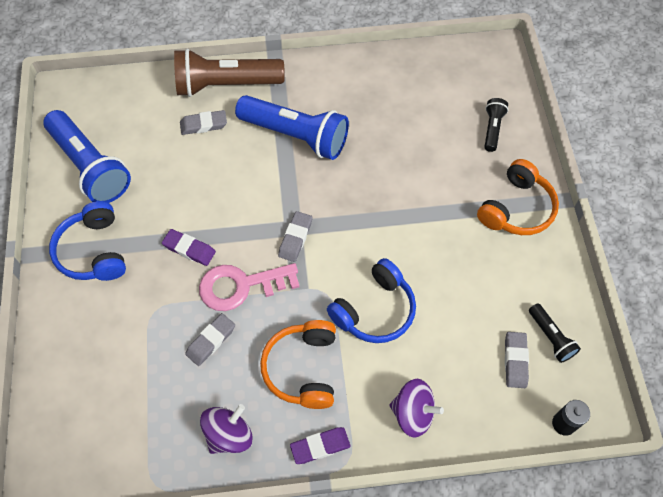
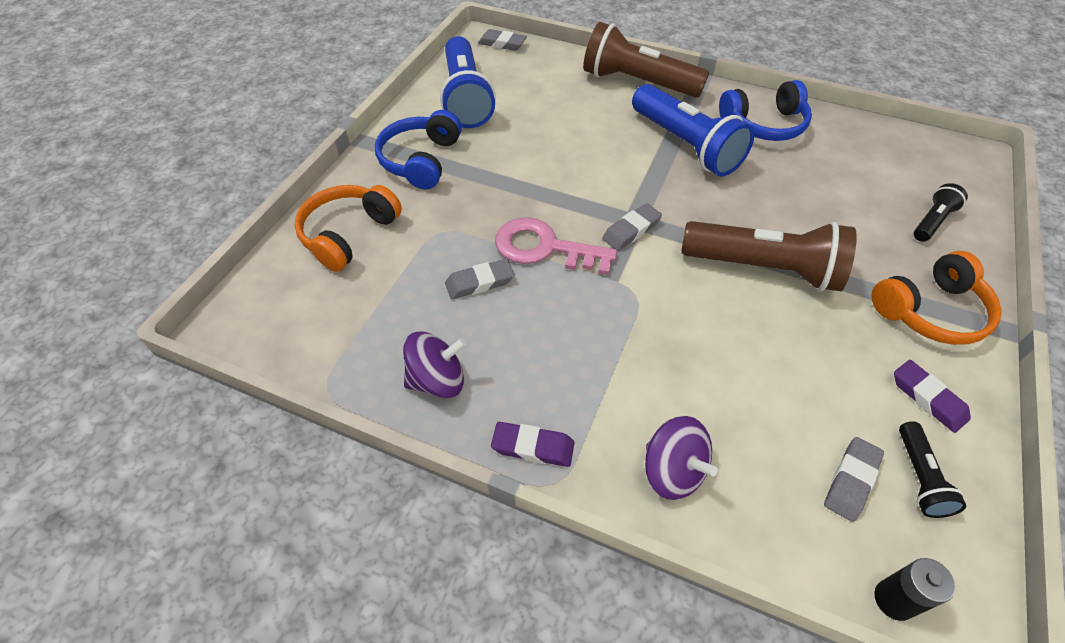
camera: 30 degrees right, 10 degrees down
(189, 249) = (513, 195): purple eraser -> purple eraser (928, 398)
(203, 125) = (595, 104): grey eraser -> grey eraser (502, 44)
(303, 368) = (563, 355): orange headphones -> orange headphones (348, 234)
(374, 310) = (685, 336): blue headphones -> blue headphones (764, 124)
(401, 226) = (764, 268): none -> brown flashlight

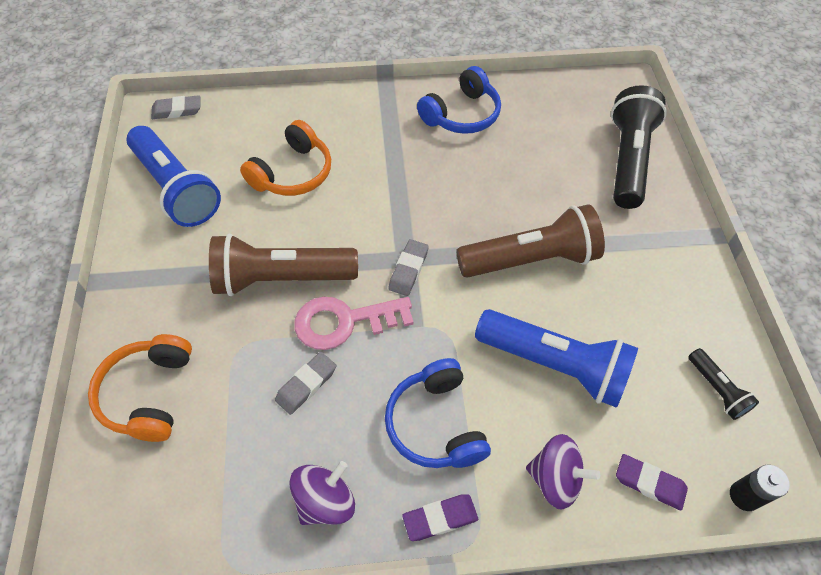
camera: 30 degrees left, 5 degrees up
(421, 160) = (173, 279): blue headphones -> blue headphones (436, 424)
(637, 83) = (331, 109): brown flashlight -> brown flashlight (281, 278)
(686, 145) = (409, 162): blue flashlight -> blue flashlight (555, 365)
(851, 481) = (676, 417): grey eraser -> none
(928, 398) = (693, 320): purple eraser -> purple eraser (649, 483)
(930, 311) = (662, 243): orange headphones -> orange headphones (292, 173)
(932, 221) = (627, 159): black flashlight -> black flashlight, size x2.08

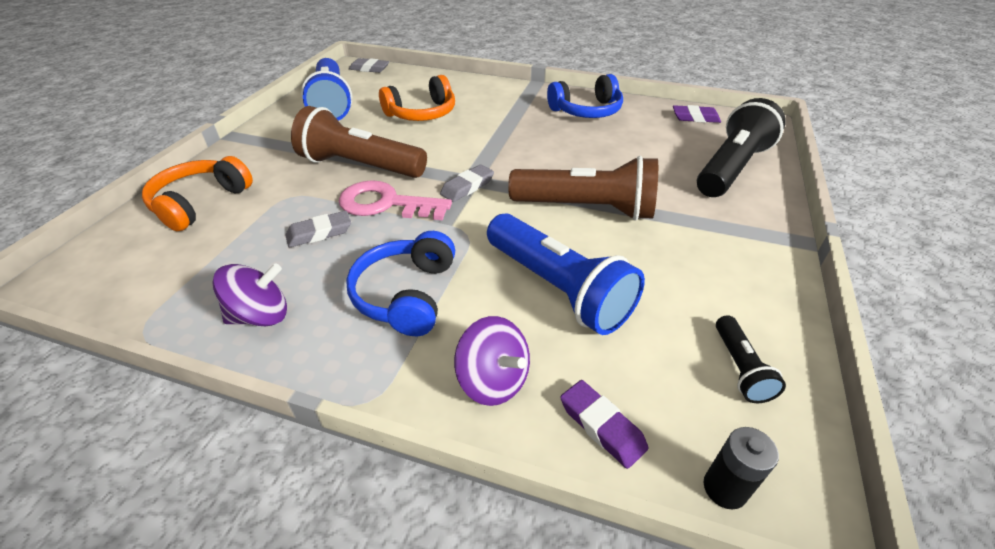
camera: 25 degrees right, 15 degrees down
(440, 518) = (349, 368): purple eraser -> purple eraser (695, 118)

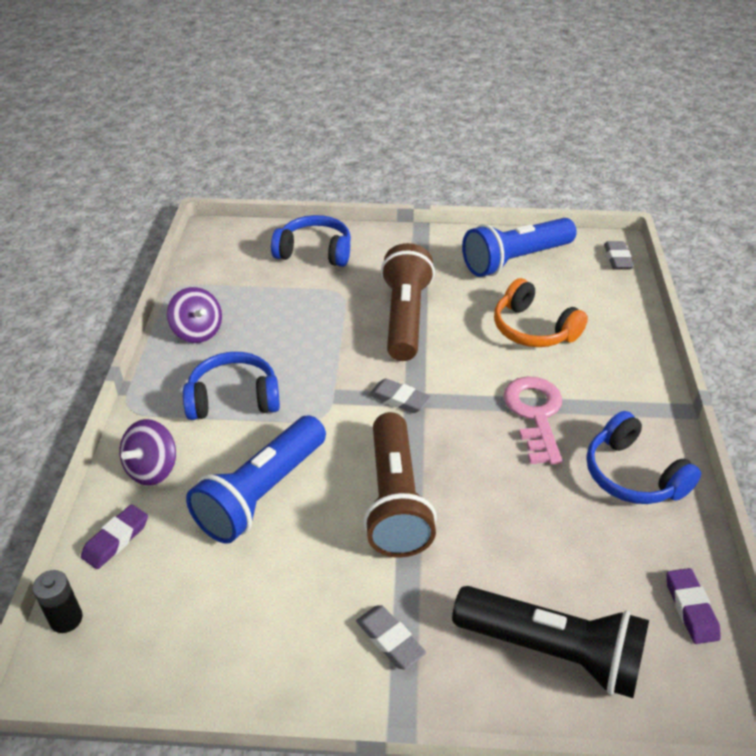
camera: 75 degrees right, 0 degrees up
(200, 203) = (315, 252): orange headphones -> blue headphones
(319, 233) = (296, 327): grey eraser -> grey eraser (390, 640)
(386, 204) = (350, 352): pink key -> pink key (535, 414)
(740, 368) = (183, 637): black flashlight -> none

